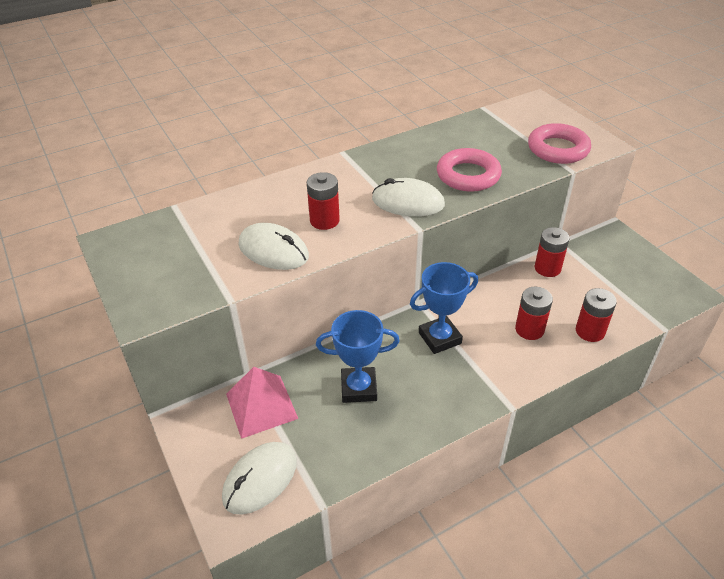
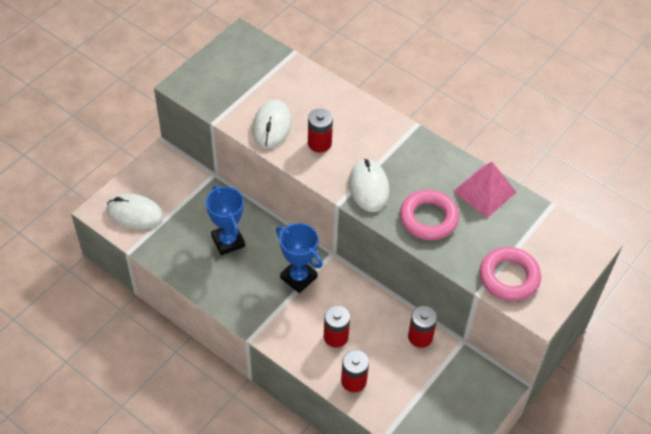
camera: 65 degrees right, 10 degrees up
(261, 406) = (190, 192): pink pyramid -> pink pyramid (484, 191)

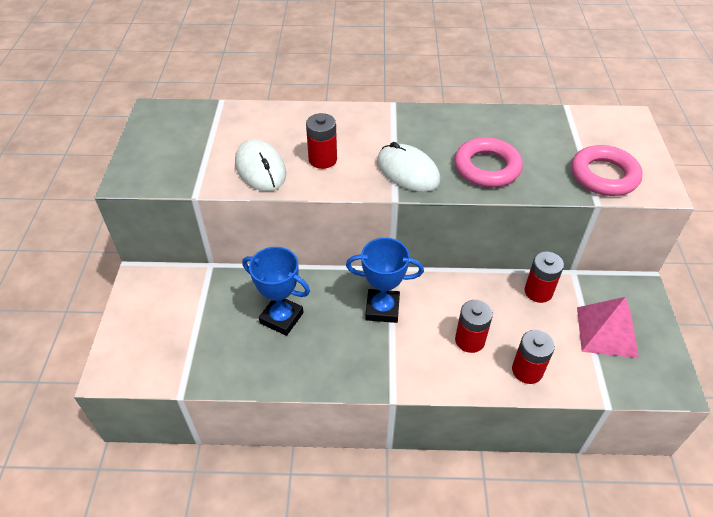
camera: 35 degrees left, 5 degrees down
(135, 214) = (154, 351): white mouse -> none
(484, 191) = (506, 123): pink pyramid -> pink pyramid (607, 331)

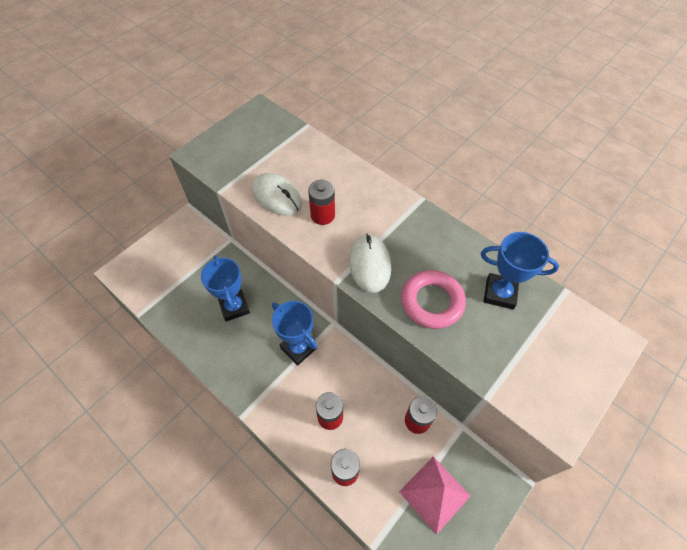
camera: 40 degrees right, 10 degrees up
(260, 169) = (277, 196): white mouse -> white mouse turned 60 degrees counterclockwise
(526, 133) = (499, 293): none -> blue trophy
(604, 176) = (522, 377): pink ring -> none

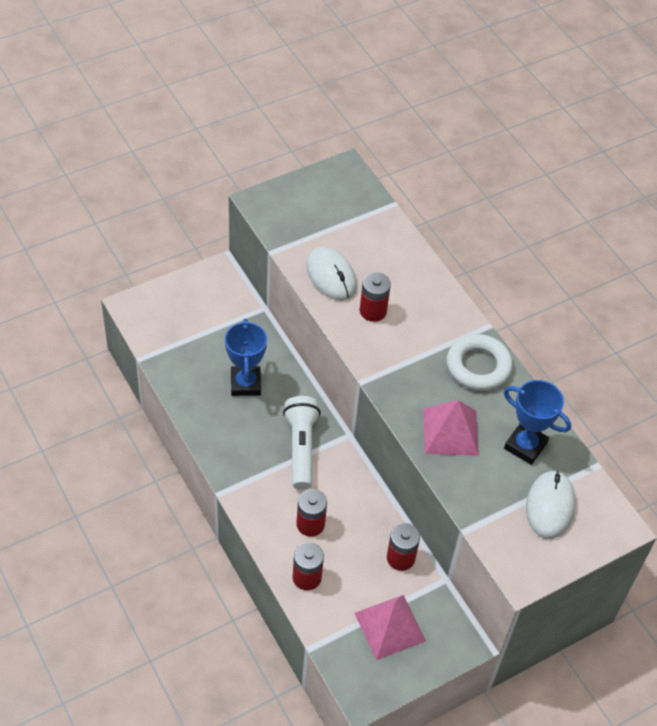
camera: 15 degrees right, 5 degrees down
(298, 348) = (301, 448): blue trophy -> white flashlight
(369, 264) = (402, 376): white mouse -> white mouse (550, 506)
(429, 235) = (478, 366): none -> white ring
(432, 302) = (450, 431): pink ring -> pink pyramid

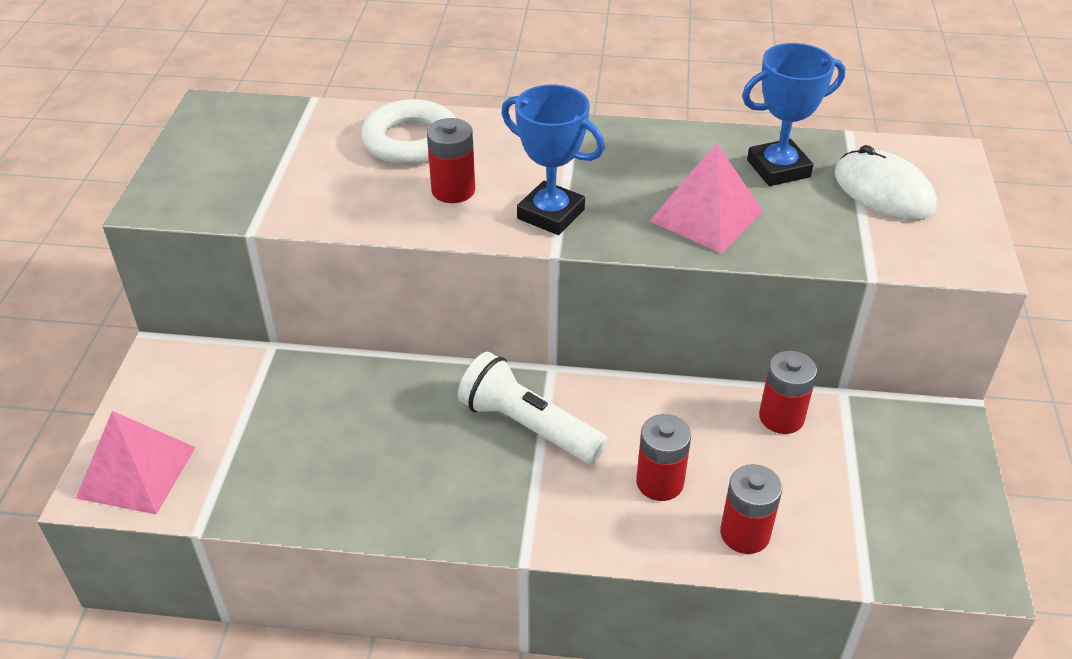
camera: 50 degrees left, 10 degrees down
(245, 384) = (369, 429): blue trophy -> blue trophy (551, 214)
(331, 276) = (356, 198): white mouse -> none
(390, 627) = (883, 484): pink pyramid -> pink pyramid (137, 472)
(478, 366) = (627, 149): white ring -> white ring (411, 141)

